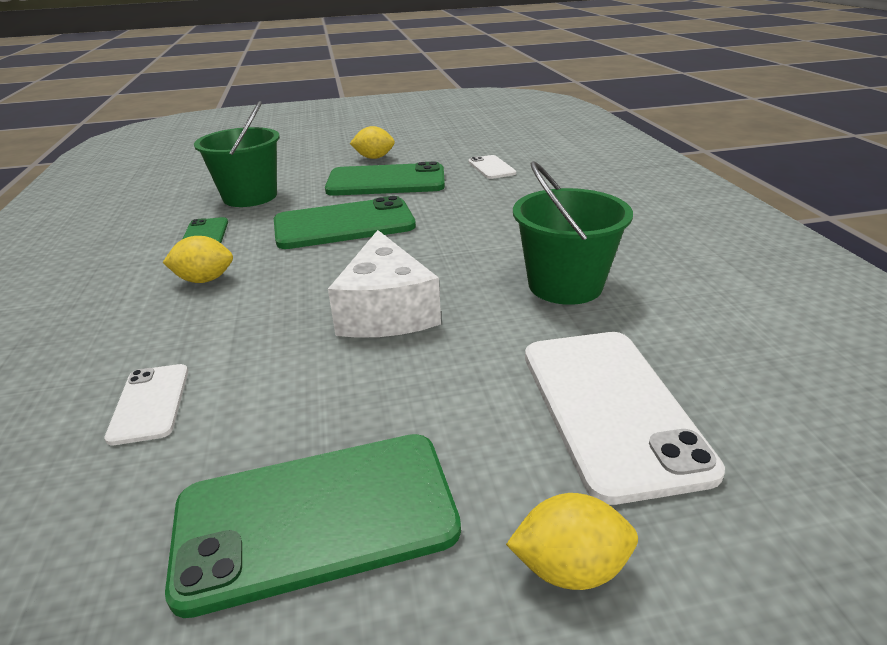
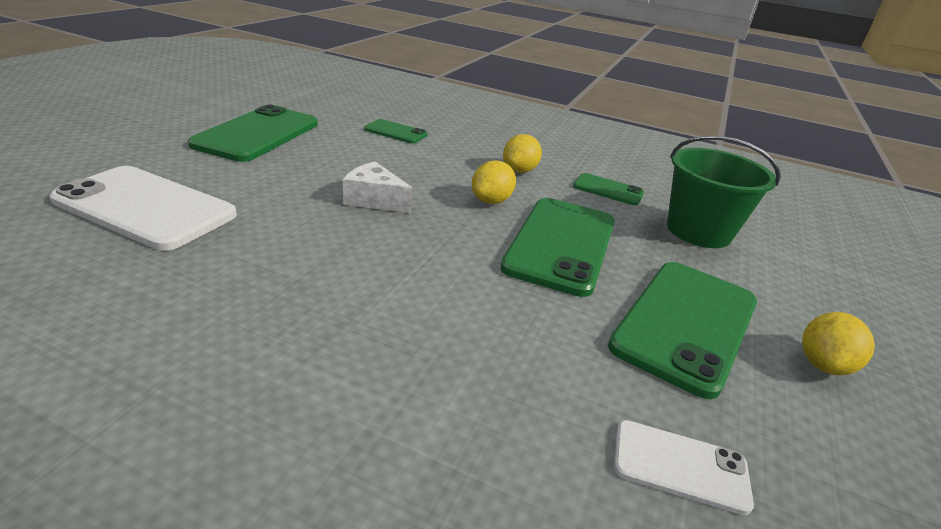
camera: 120 degrees right, 0 degrees up
(150, 403) = (395, 132): white phone -> green phone
(386, 311) = (374, 200): white cheese -> white cheese, size x0.63
(565, 285) = (265, 280): green bucket -> none
(570, 567) = (129, 154): yellow lemon -> yellow lemon (491, 201)

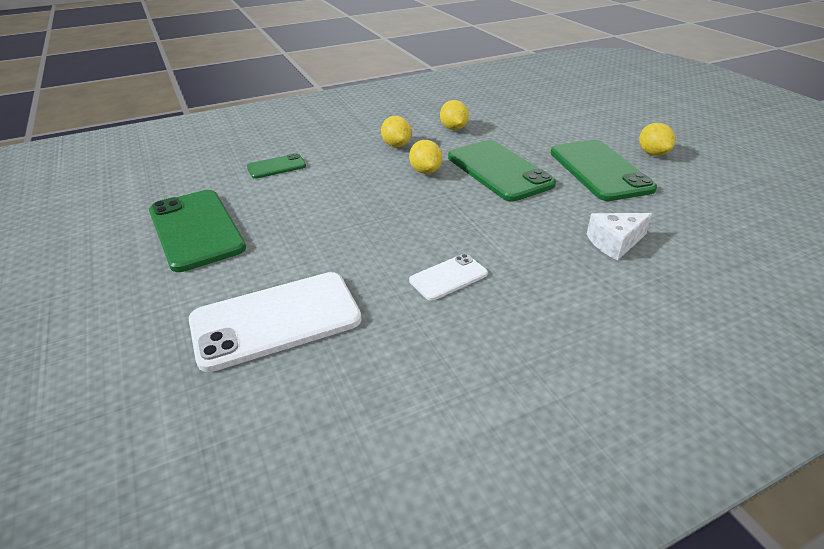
camera: 45 degrees left, 5 degrees up
(374, 200) = (377, 213): white cheese -> white cheese (615, 243)
(608, 190) = (453, 128): green phone -> yellow lemon
(680, 466) = (689, 220): white phone -> white phone (448, 277)
(698, 231) = (524, 125): green bucket -> none

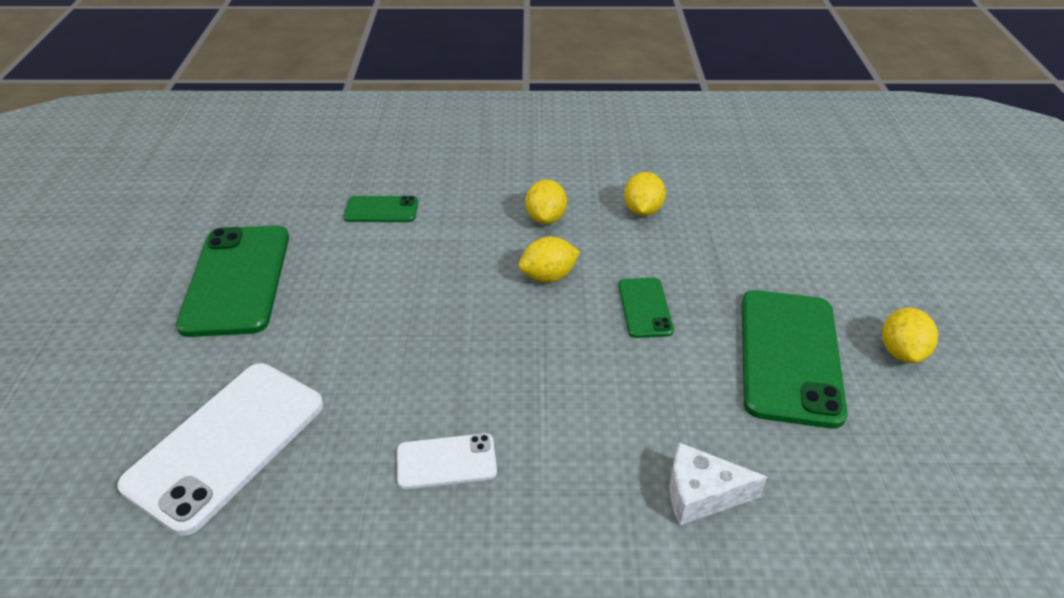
camera: 25 degrees right, 5 degrees up
(276, 320) = (226, 444): white phone -> white phone turned 60 degrees counterclockwise
(425, 171) = (548, 276): yellow lemon -> yellow lemon turned 60 degrees clockwise
(499, 171) = (644, 308): green phone -> green phone, size x0.51

